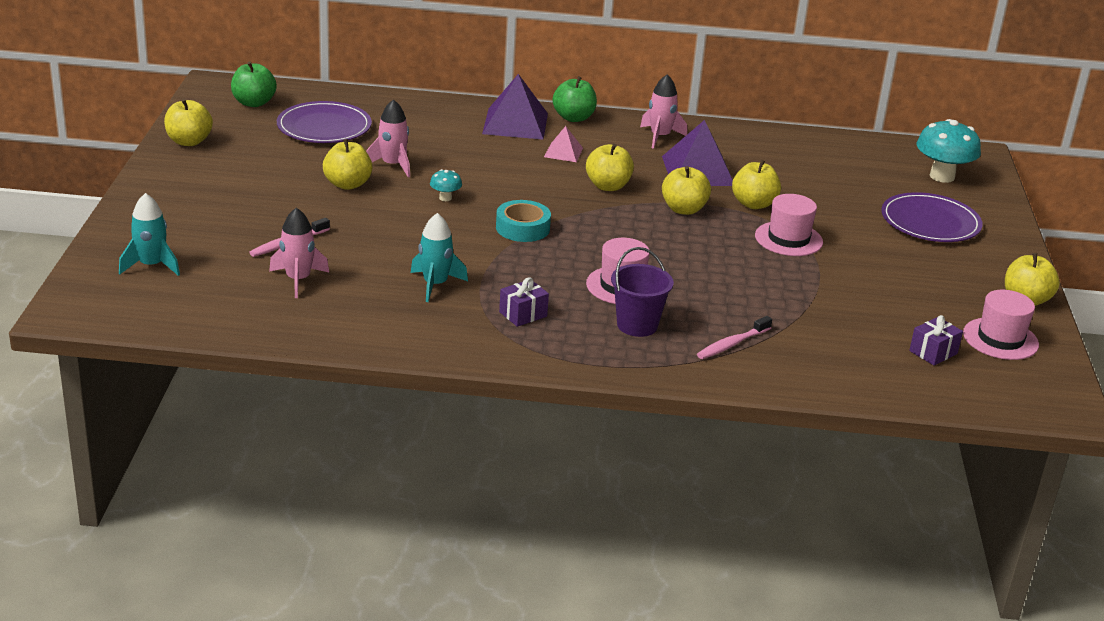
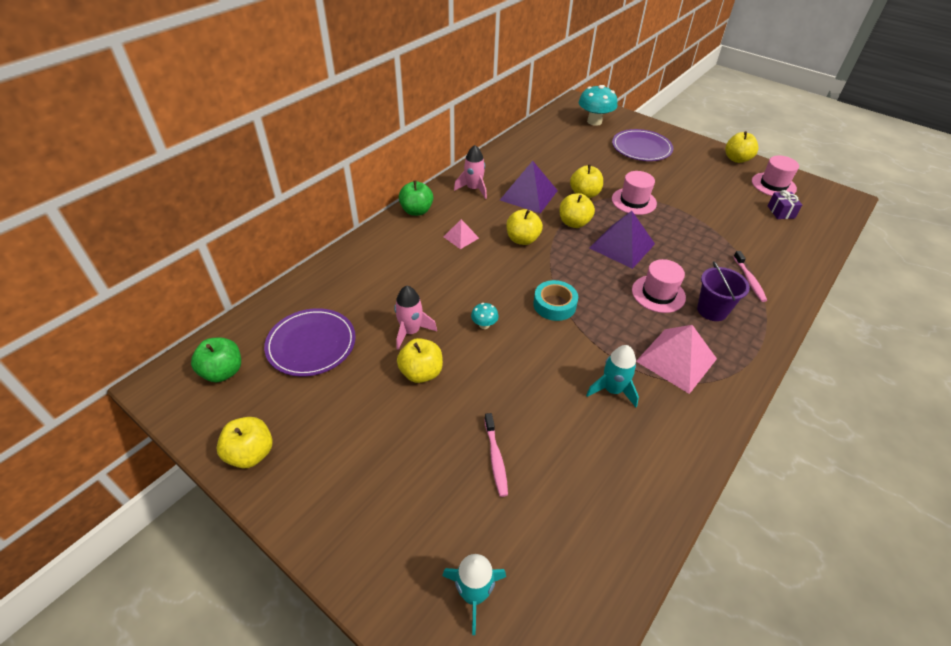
camera: 55 degrees left, 15 degrees up
(298, 280) = (562, 478): pink rocket -> none
(515, 123) = (401, 240): purple pyramid -> purple pyramid (622, 245)
(523, 314) = (676, 360): purple gift -> pink pyramid

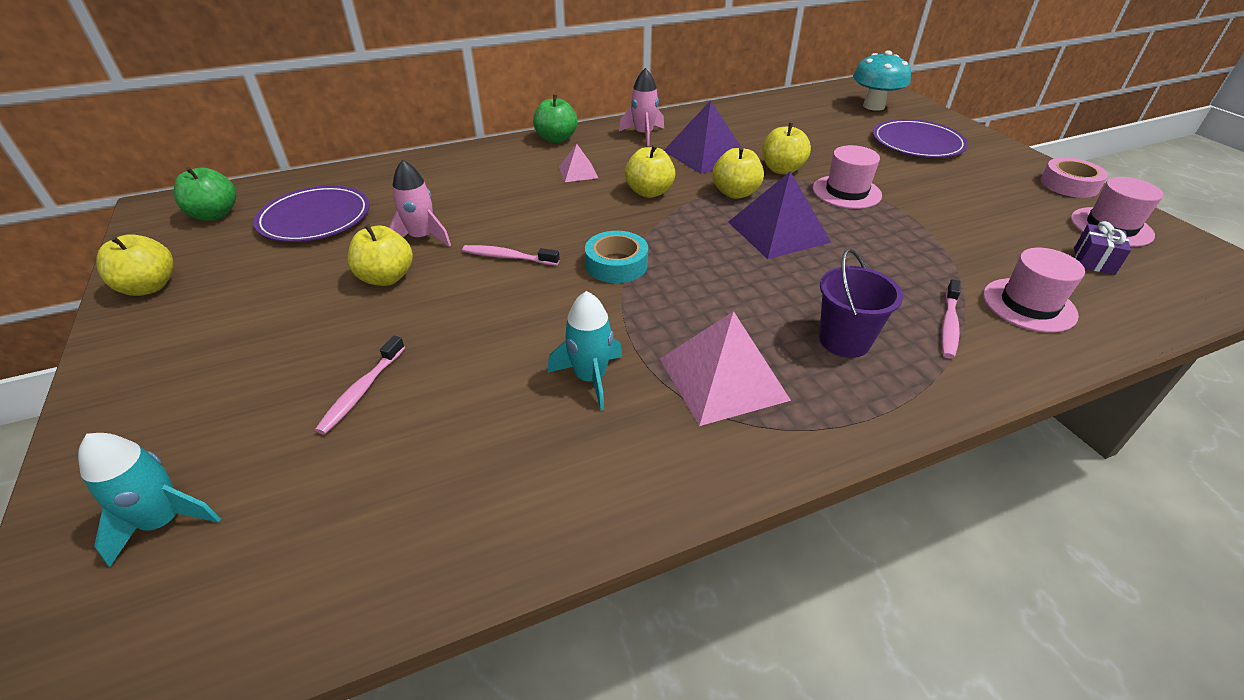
camera: 30 degrees right, 5 degrees down
(484, 325) = (508, 257): turquoise mushroom -> pink toothbrush
(658, 294) = (776, 296): pink hat -> pink hat (1029, 305)
(736, 159) = (1069, 185): yellow apple -> pink tape

